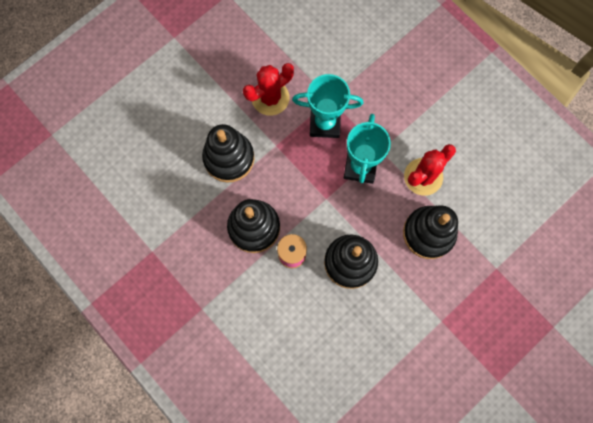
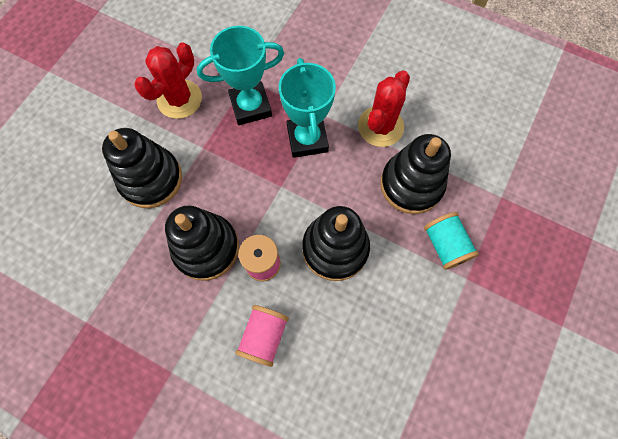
camera: 20 degrees left, 5 degrees down
(275, 308) = (264, 336): none -> pink spool
(435, 290) = (445, 245): none -> turquoise spool

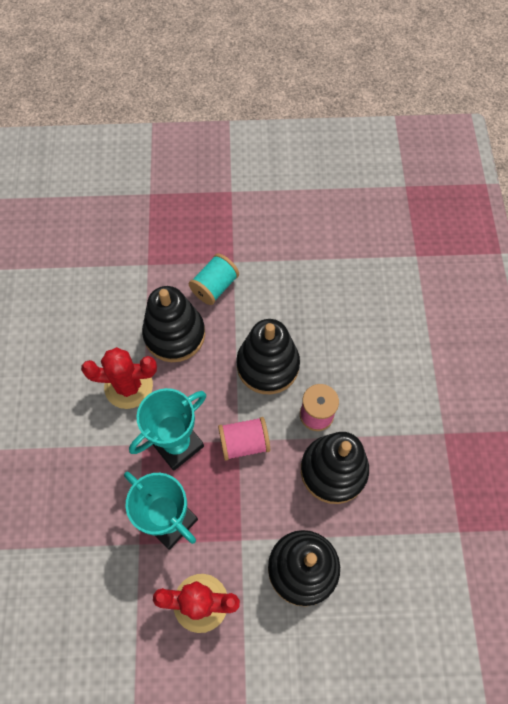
camera: 120 degrees left, 5 degrees down
(264, 336) = (371, 380): pink spool -> pink spool (244, 443)

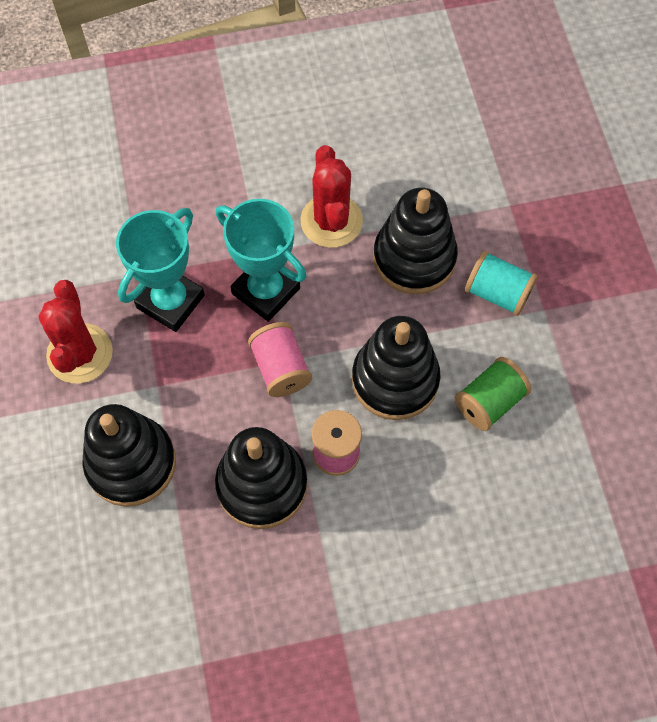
camera: 80 degrees right, 0 degrees up
(294, 309) = (489, 402): none -> green spool

